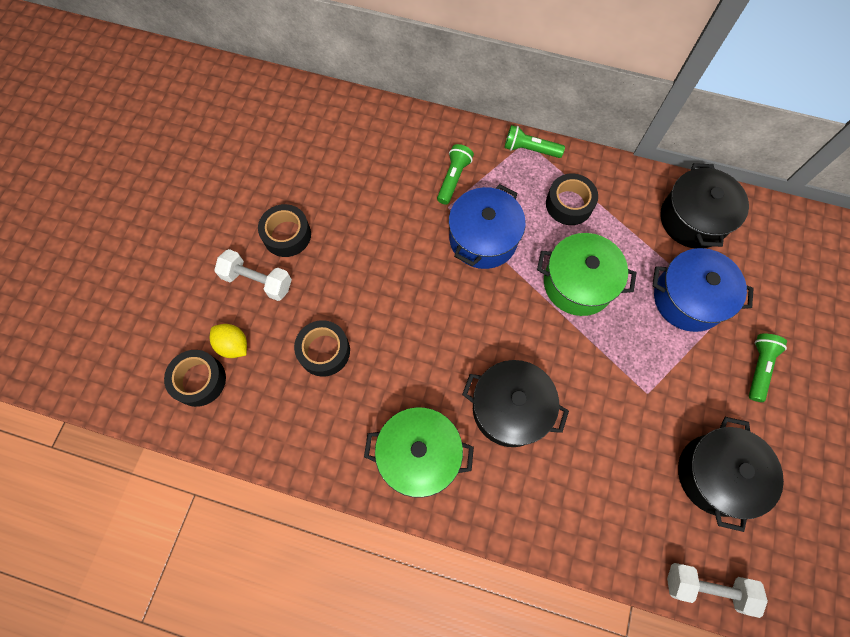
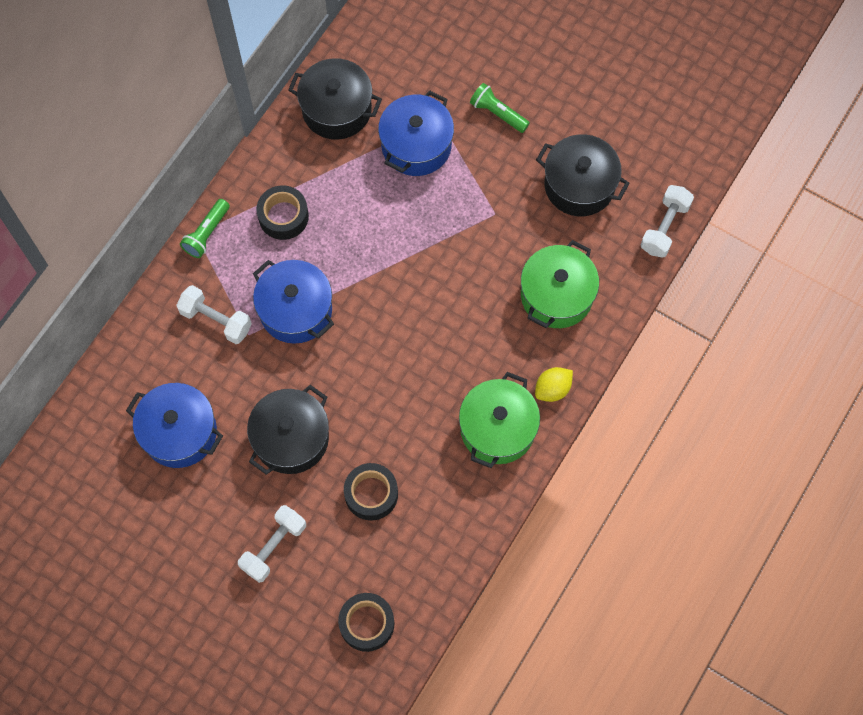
camera: 75 degrees left, 0 degrees up
(233, 345) = (339, 583): yellow lemon -> yellow lemon (552, 389)
(287, 235) = (228, 506): black tape -> none
(344, 179) = (179, 432): none -> blue pot
(453, 178) = (216, 320): green flashlight -> white dumbbell
(510, 409) = (476, 336): black pot -> black pot (291, 438)
(578, 283) = (372, 237): green pot -> green pot (556, 295)

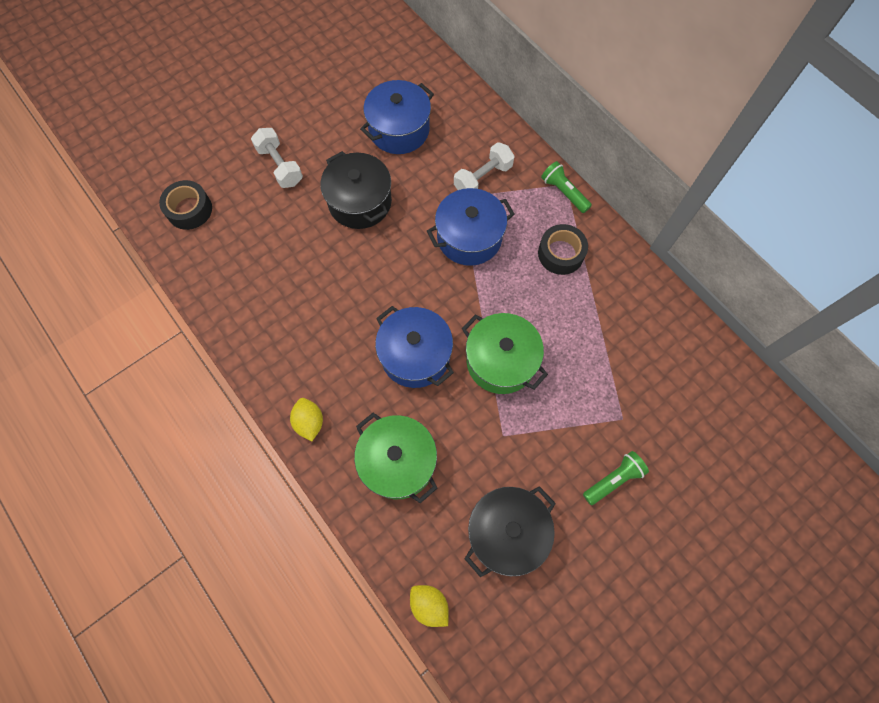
camera: 110 degrees right, 0 degrees up
(336, 109) = (658, 330): black pot -> none
(371, 494) = (287, 244): black tape -> none
(416, 145) = (599, 388): blue pot -> blue pot (415, 355)
(497, 429) = (295, 361): green pot -> green pot (501, 361)
(664, 227) = (429, 604): white dumbbell -> yellow lemon

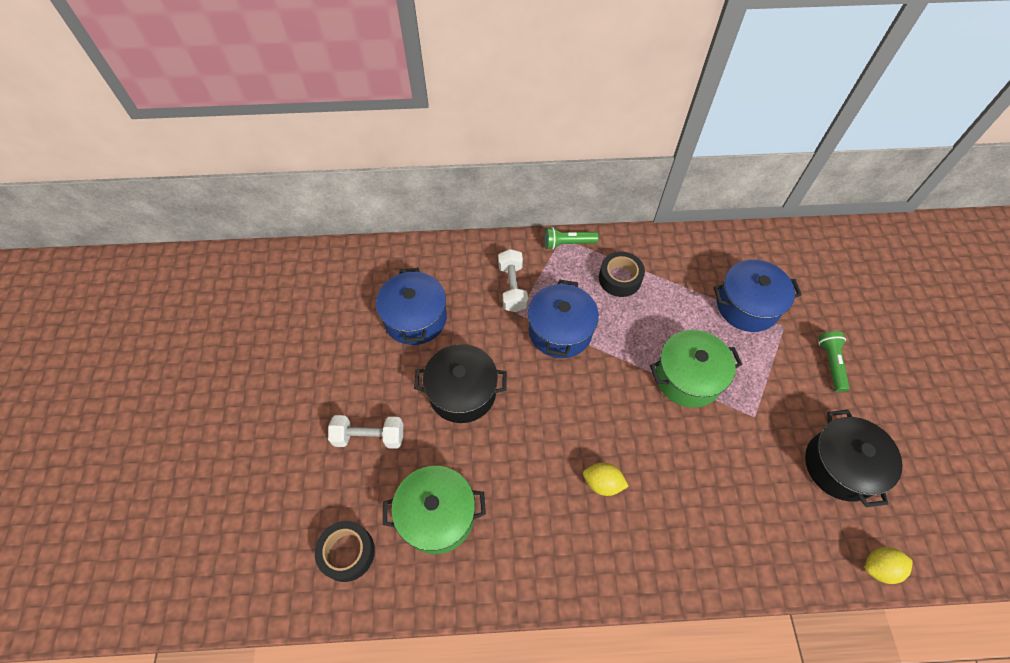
camera: 55 degrees left, 10 degrees down
(309, 422) = (655, 570): yellow lemon -> yellow lemon (602, 483)
(398, 462) = (736, 514): green pot -> green pot (437, 515)
(415, 355) = (643, 438): blue pot -> blue pot (747, 306)

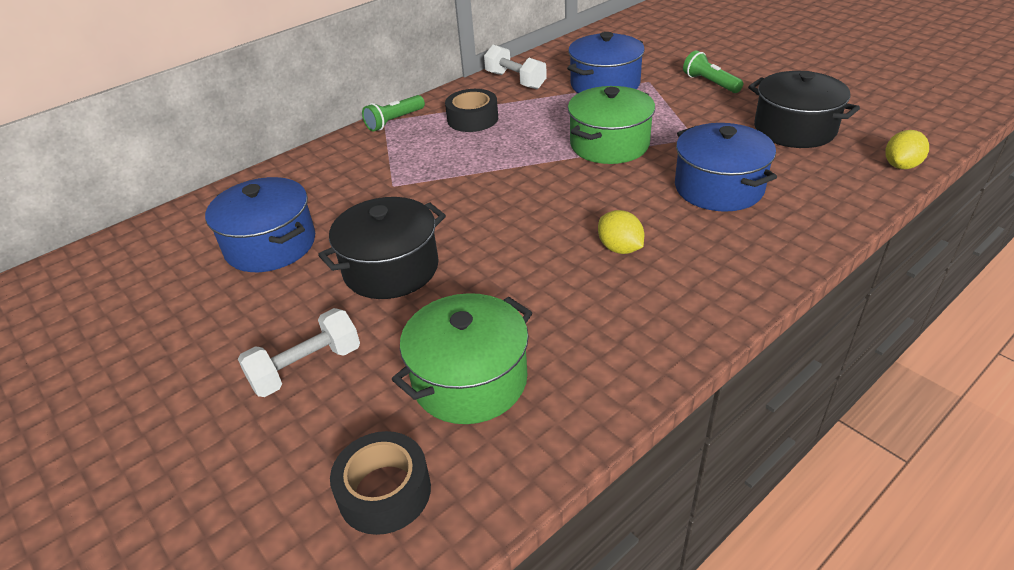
camera: 35 degrees left, 20 degrees down
(512, 287) = (367, 172): white dumbbell -> white dumbbell (515, 80)
(560, 331) = (452, 175): blue pot -> blue pot (719, 188)
(602, 483) = (620, 248): yellow lemon -> yellow lemon turned 75 degrees clockwise

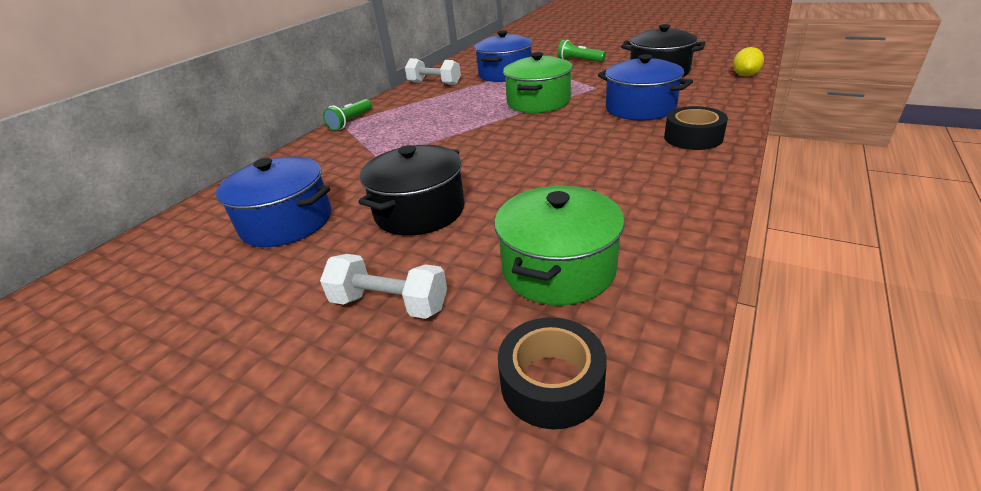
camera: 20 degrees left, 5 degrees down
(306, 368) = (389, 304): white dumbbell -> white dumbbell turned 75 degrees clockwise
(472, 119) = (417, 109): black tape -> black tape (693, 137)
(620, 248) = (603, 155): yellow lemon -> none

